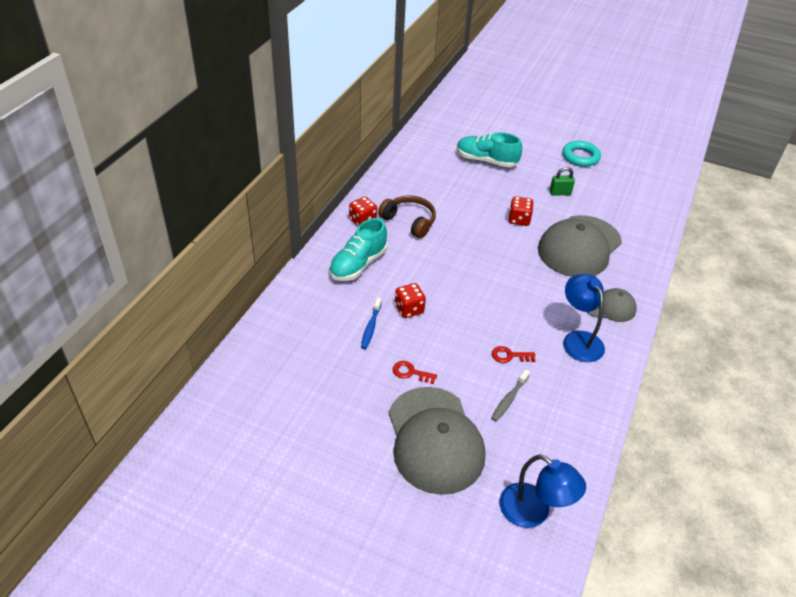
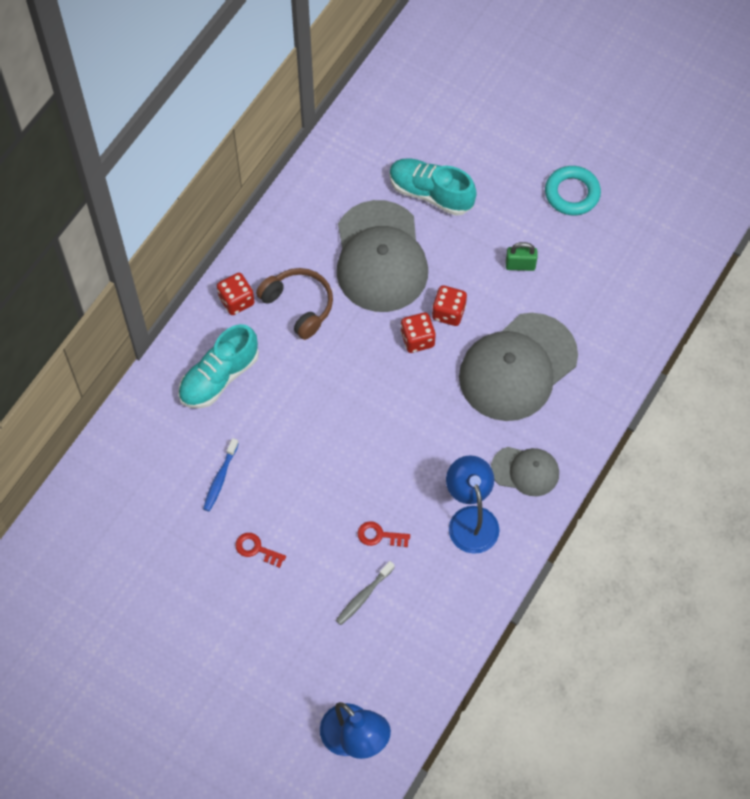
camera: 10 degrees right, 20 degrees up
(409, 309) = (271, 455): red dice -> red dice (417, 339)
(434, 440) = (267, 641): grey cap -> grey cap (380, 257)

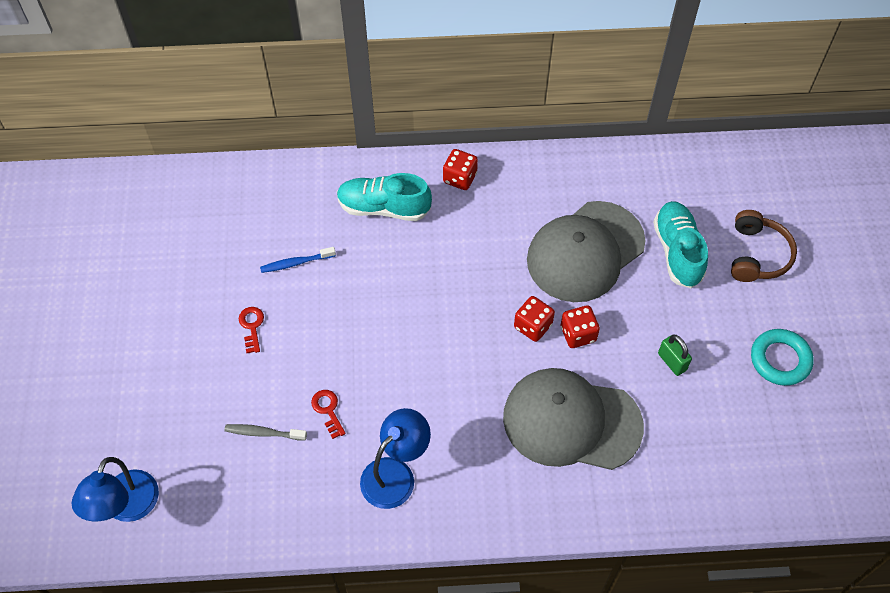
camera: 55 degrees right, 5 degrees down
(299, 305) = (491, 222): brown headphones -> brown headphones (757, 255)
(525, 471) = (475, 491): grey cap -> none

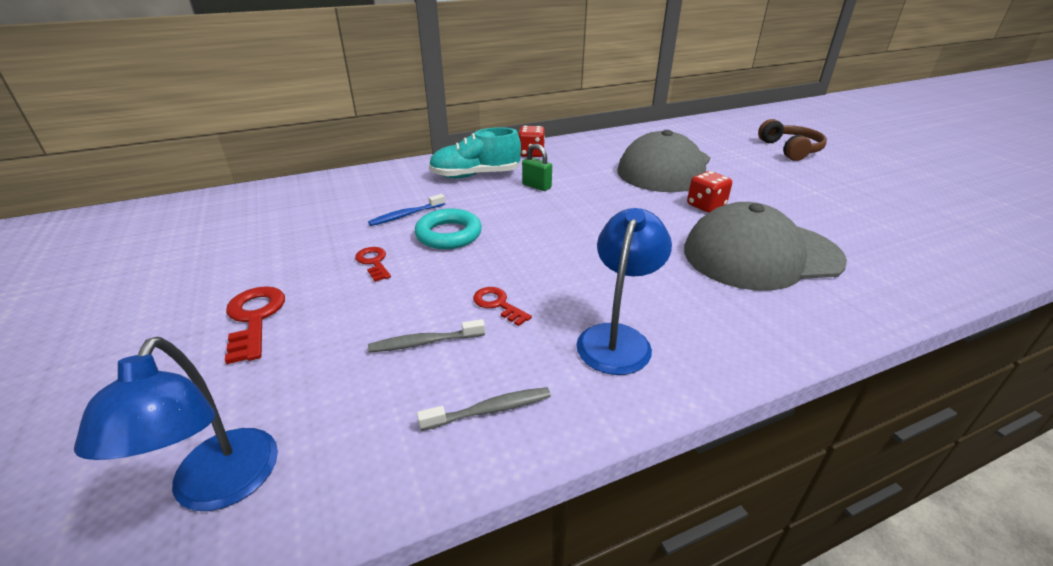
camera: 20 degrees left, 25 degrees down
(156, 368) = (254, 318): none -> red key
(284, 506) = (490, 410): none -> grey toothbrush
(532, 326) = (662, 209): red dice -> none
(672, 362) = (800, 205): green padlock -> green padlock (536, 186)
(677, 251) = (733, 157): turquoise shoe -> none
(780, 360) = (877, 188): turquoise ring -> turquoise ring (449, 234)

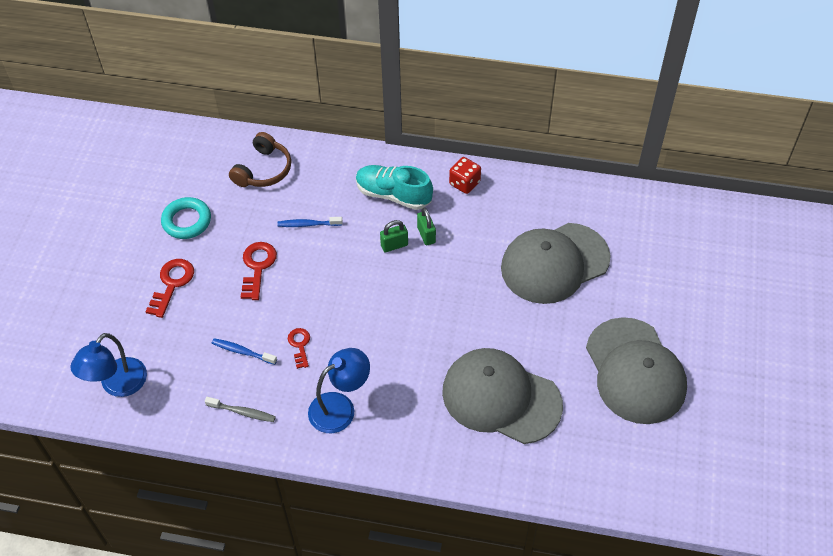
camera: 35 degrees right, 20 degrees up
(373, 262) = (257, 267): red key -> red key, size x1.58
(424, 342) = (242, 351): grey toothbrush -> blue toothbrush
(449, 234) = (320, 262): turquoise ring -> turquoise ring (187, 221)
(514, 200) = (394, 245): none -> green padlock
(706, 206) = (528, 328): red dice -> none
(790, 149) = (707, 296): brown headphones -> brown headphones (263, 170)
(823, 198) = (635, 371): none -> grey cap

